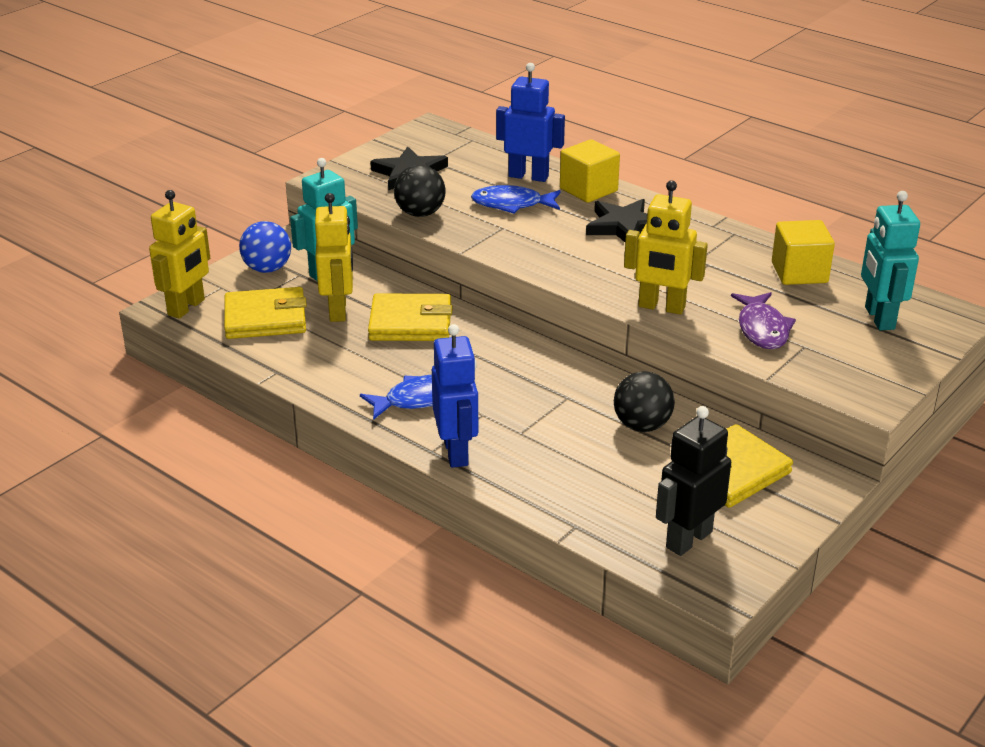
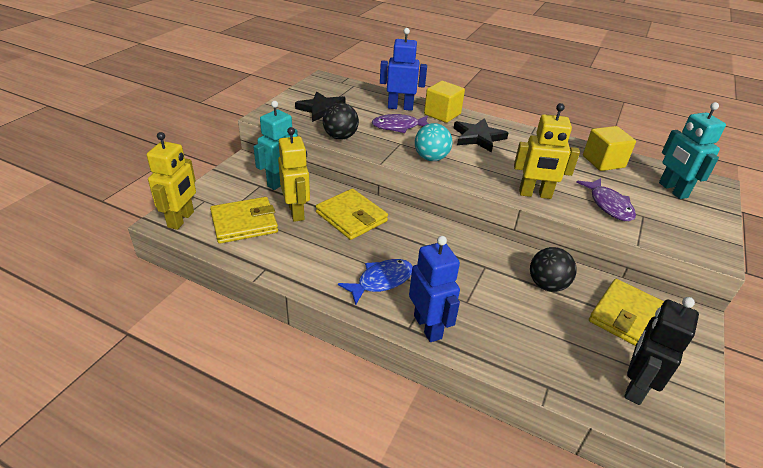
camera: 15 degrees left, 5 degrees up
(267, 269) = (235, 183): blue ball -> none
(410, 323) = (351, 217): yellow wallet -> yellow wallet turned 60 degrees clockwise
(512, 204) = (398, 127): blue fish -> purple fish
(537, 250) = (431, 158): none -> turquoise ball

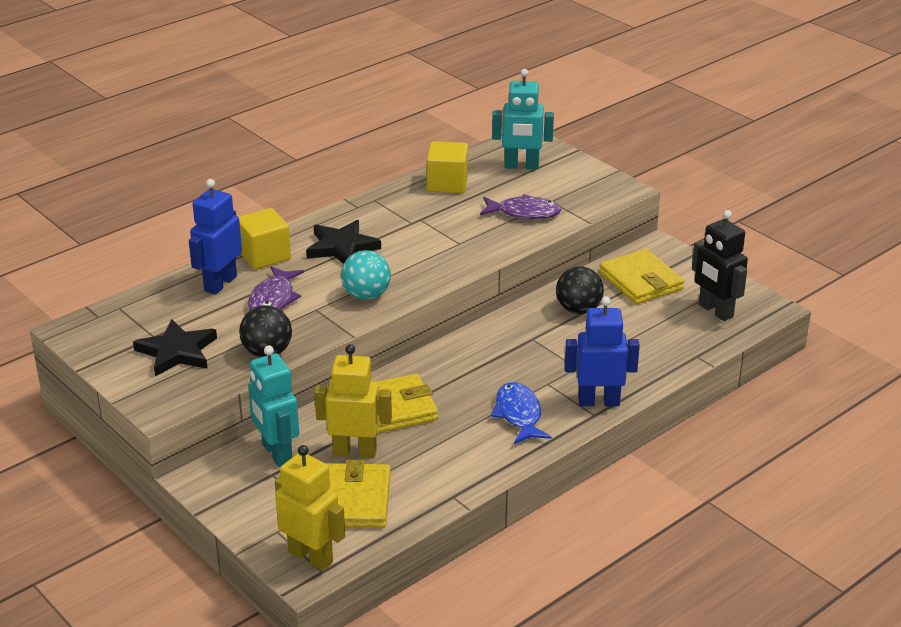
camera: 65 degrees left, 5 degrees down
(535, 194) = (481, 249): yellow robot -> none

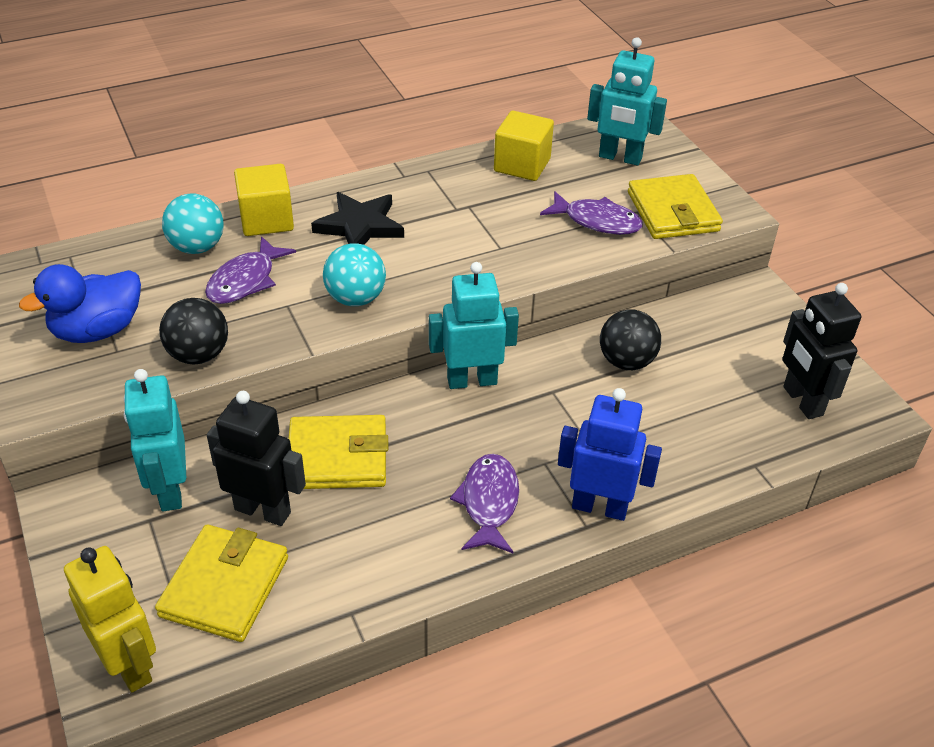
camera: 15 degrees right, 10 degrees up
(177, 352) = (97, 330): black star -> blue duck
(220, 284) = (197, 247): blue robot -> turquoise ball
(355, 451) = (263, 510): yellow robot -> black robot
(468, 343) = (472, 380): none -> turquoise robot
(518, 414) = (489, 503): blue fish -> purple fish
(641, 281) = (720, 337): yellow wallet -> yellow wallet (673, 212)

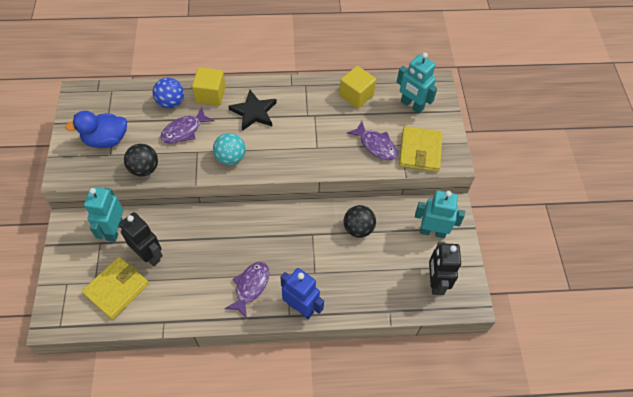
camera: 20 degrees right, 15 degrees up
(130, 664) = (64, 313): yellow robot -> none
(197, 247) = (171, 102): turquoise ball -> blue ball
(337, 457) = (194, 237): yellow wallet -> none
(472, 380) = (276, 215): turquoise robot -> turquoise robot (432, 232)

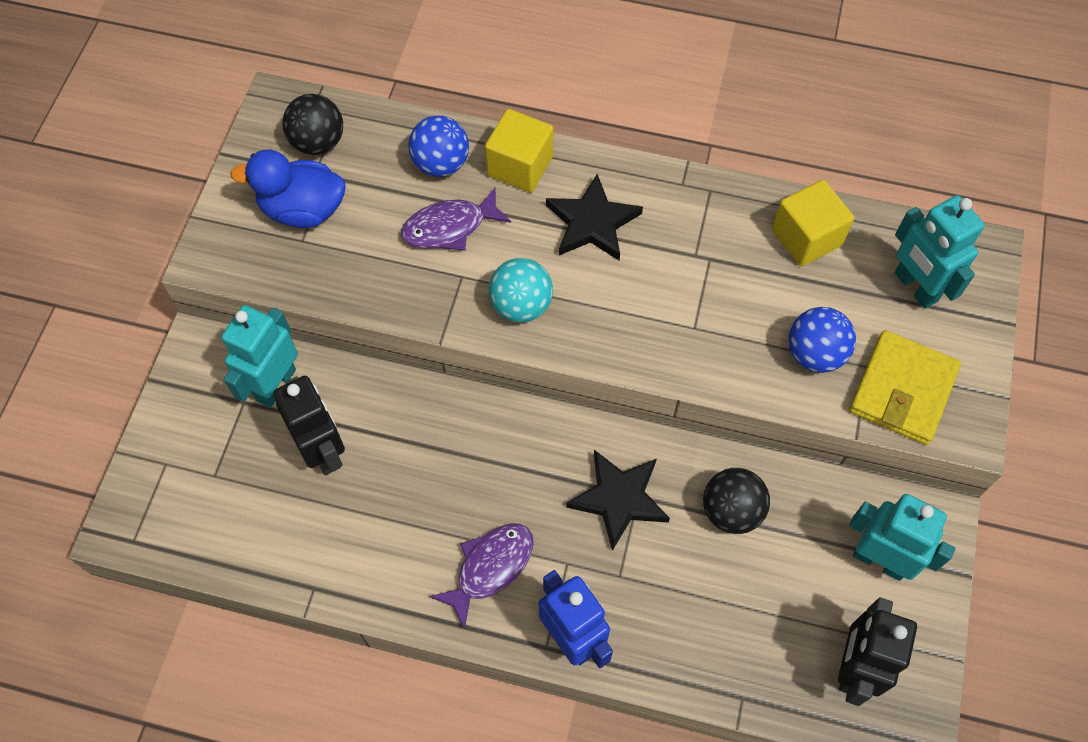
camera: 20 degrees right, 5 degrees up
(117, 289) = (249, 499): yellow wallet -> none
(144, 169) = (356, 285): black ball -> black ball (318, 142)
(303, 237) = (619, 499): none -> black star
(376, 145) = (814, 354): purple fish -> blue ball

